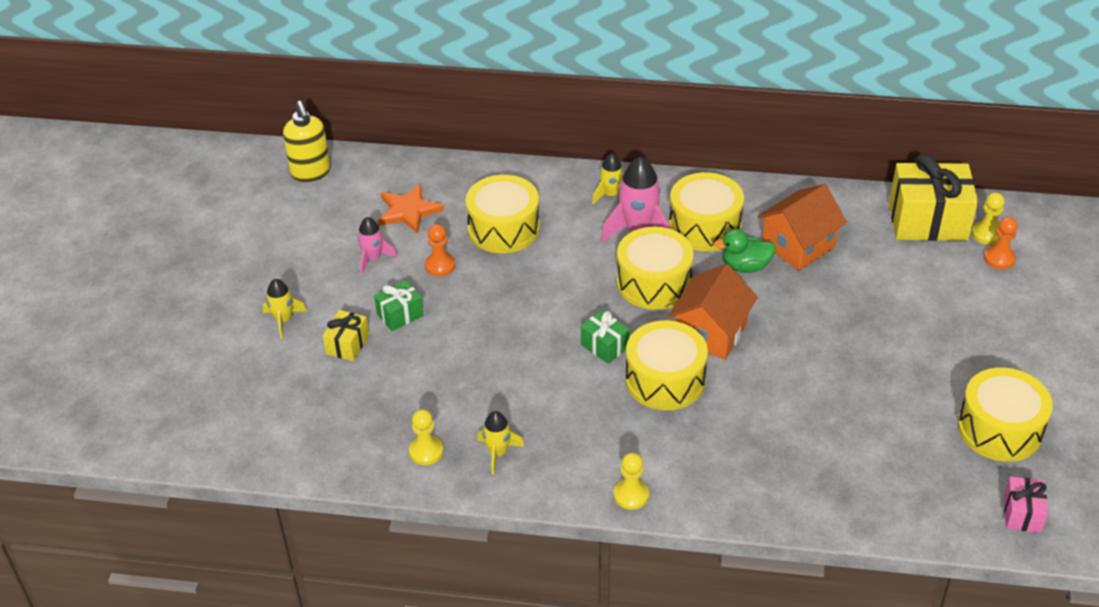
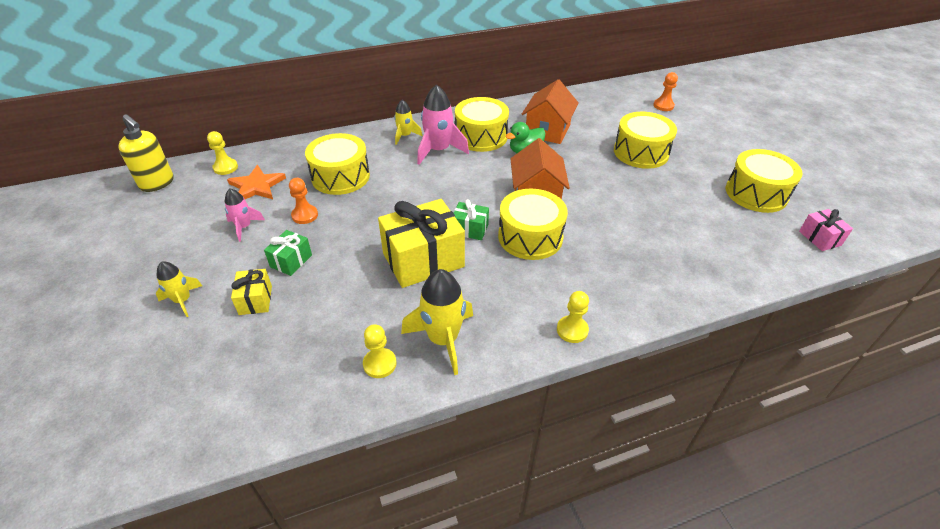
camera: 30 degrees left, 0 degrees up
(498, 453) = (443, 339): yellow rocket -> yellow rocket, size x1.71
(654, 282) = (473, 178): yellow drum -> yellow drum (641, 152)
(928, 221) = (608, 98): yellow gift -> yellow gift (423, 260)
(986, 234) = (645, 96): yellow pawn -> yellow pawn (225, 167)

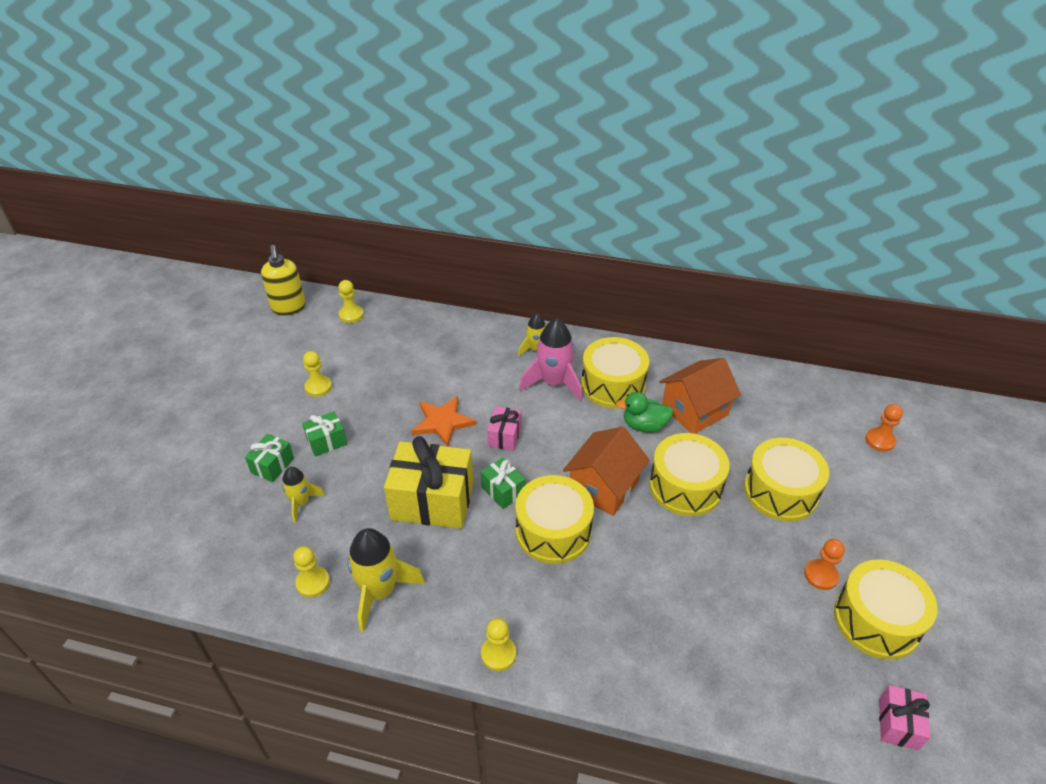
camera: 35 degrees right, 0 degrees up
(183, 300) = (224, 436): yellow rocket -> yellow rocket (301, 503)
(244, 227) = (318, 387): pink rocket -> yellow pawn
(255, 300) = (272, 465): yellow gift -> green gift
(256, 186) = (360, 347): orange star -> orange star (442, 422)
(305, 215) = (374, 399): orange pawn -> orange pawn (821, 575)
(340, 176) = (437, 370): yellow drum -> yellow drum (685, 486)
(436, 196) = (504, 436): none -> pink gift

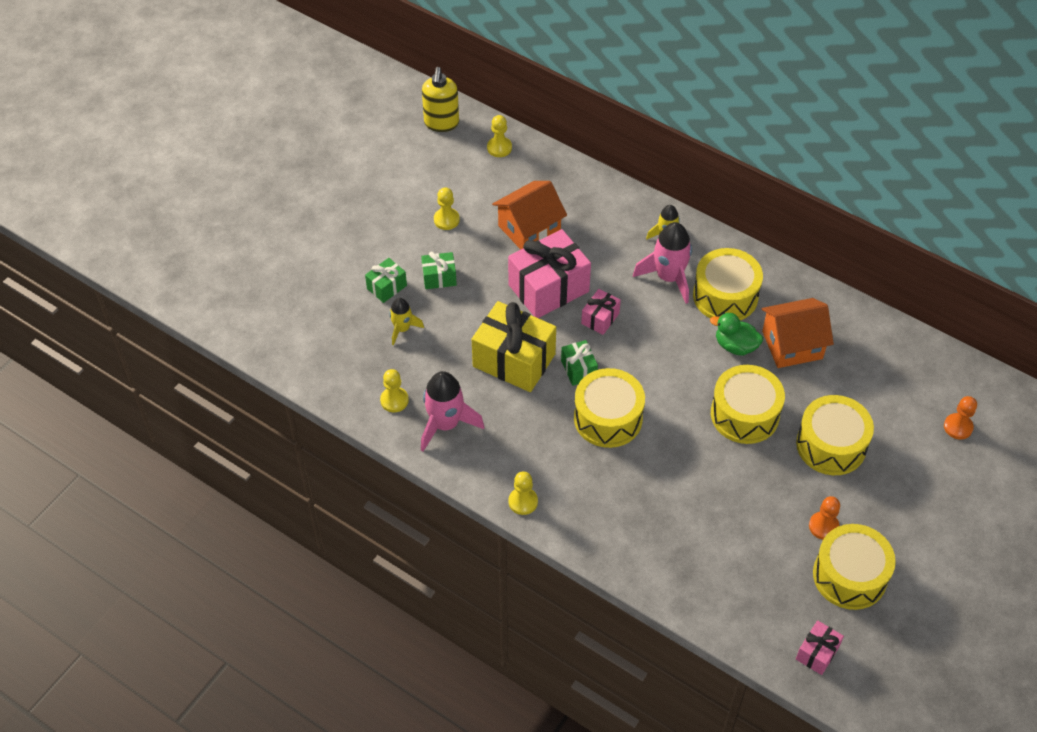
camera: 20 degrees right, 10 degrees up
(380, 591) = (445, 424): yellow rocket -> pink rocket
(442, 422) = (548, 288): orange star -> pink gift
(603, 487) = (670, 393): orange house -> orange house (529, 229)

